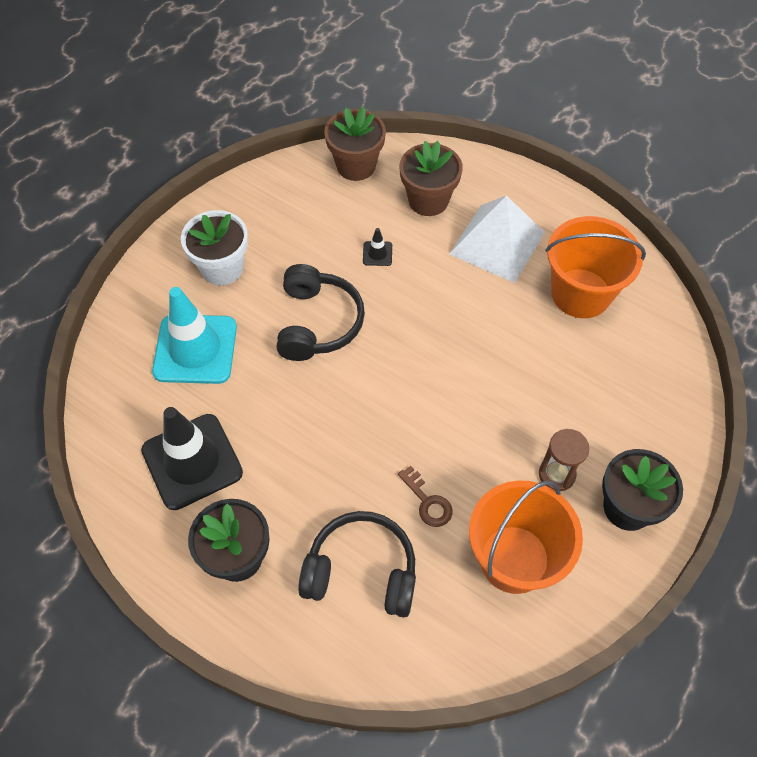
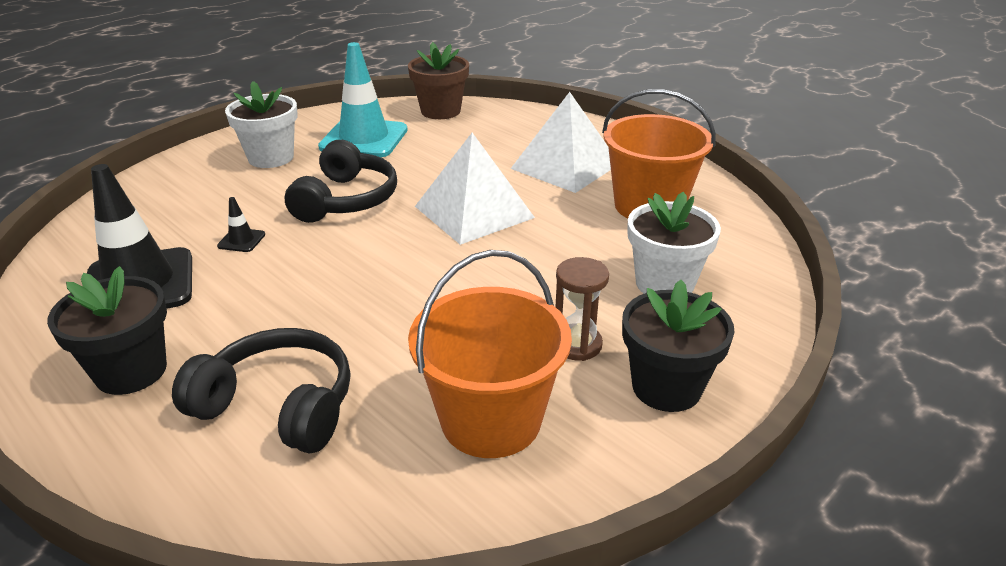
camera: 10 degrees right, 25 degrees down
(195, 349) = (205, 205): turquoise traffic cone -> turquoise traffic cone (364, 139)
(377, 253) = (434, 162): black traffic cone -> black traffic cone (241, 240)
(427, 501) = (398, 350): brown key -> none
(428, 200) = (503, 135): brown flower pot -> none
(434, 323) = (473, 212): none -> white pyramid
(609, 394) = (664, 284): none -> white flower pot

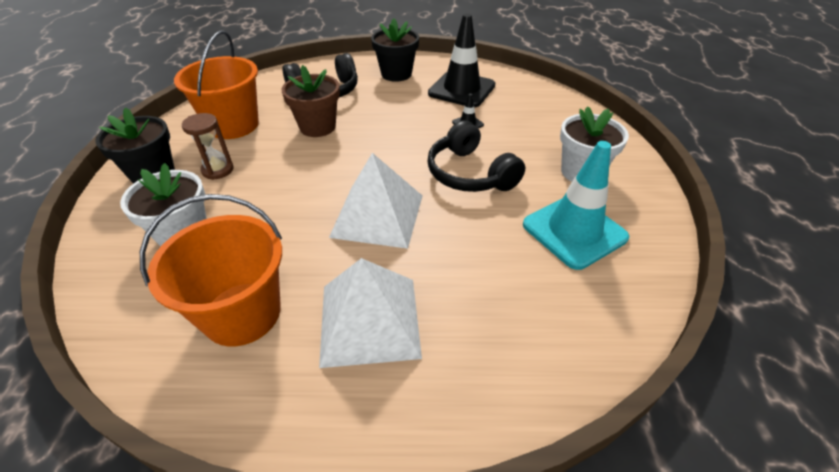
camera: 135 degrees right, 10 degrees up
(440, 111) = (602, 323): brown flower pot -> brown flower pot (317, 127)

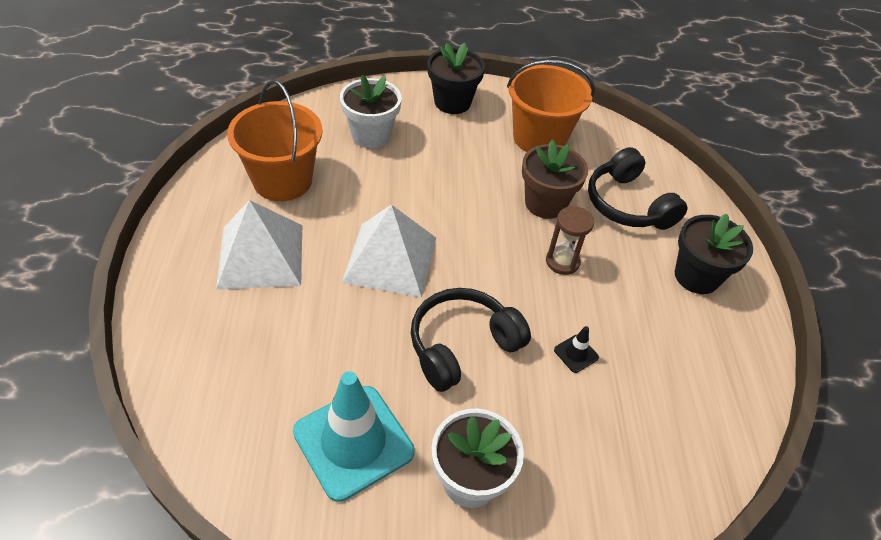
camera: 85 degrees right, 5 degrees up
(218, 170) = (461, 139): brown hourglass -> brown hourglass (562, 262)
(461, 89) = (671, 354): black traffic cone -> none

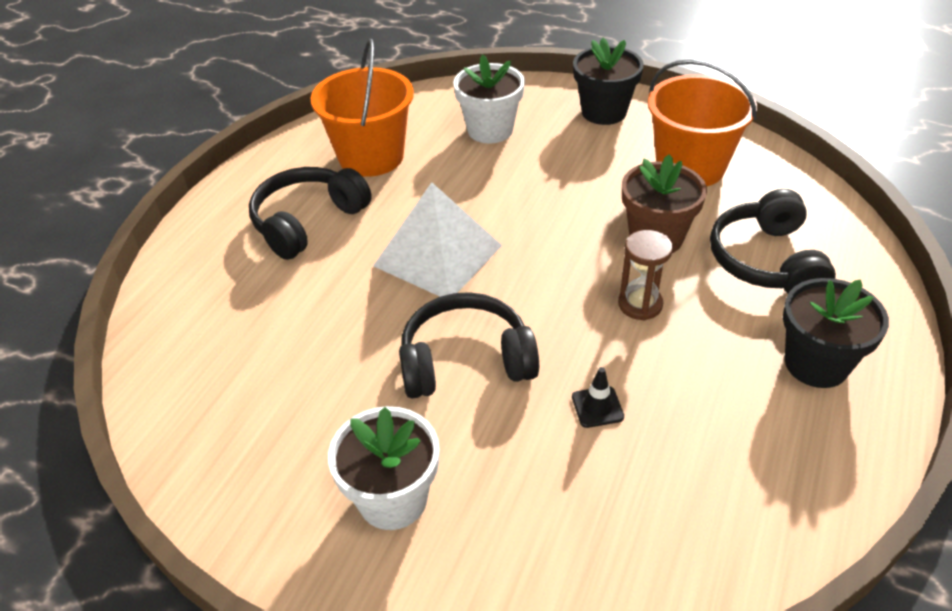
camera: 30 degrees right, 5 degrees down
(261, 255) = (308, 222): white pyramid -> black headphones
(353, 442) = (293, 421): turquoise traffic cone -> none

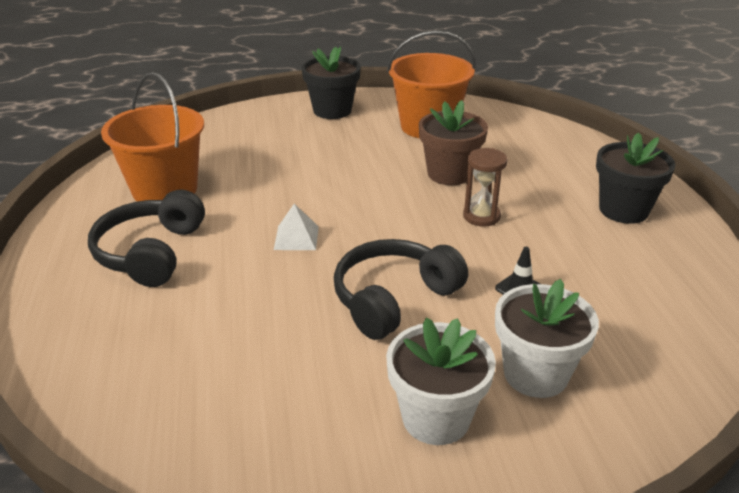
camera: 35 degrees left, 10 degrees down
(438, 255) = (296, 238): white pyramid -> white pyramid, size x0.47
(490, 130) = (253, 144): white flower pot -> white flower pot (535, 374)
(766, 261) = (534, 164): black headphones -> none

